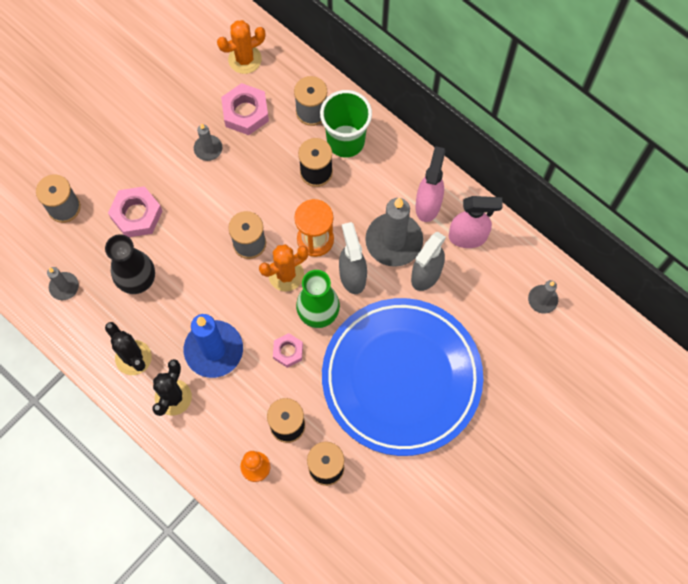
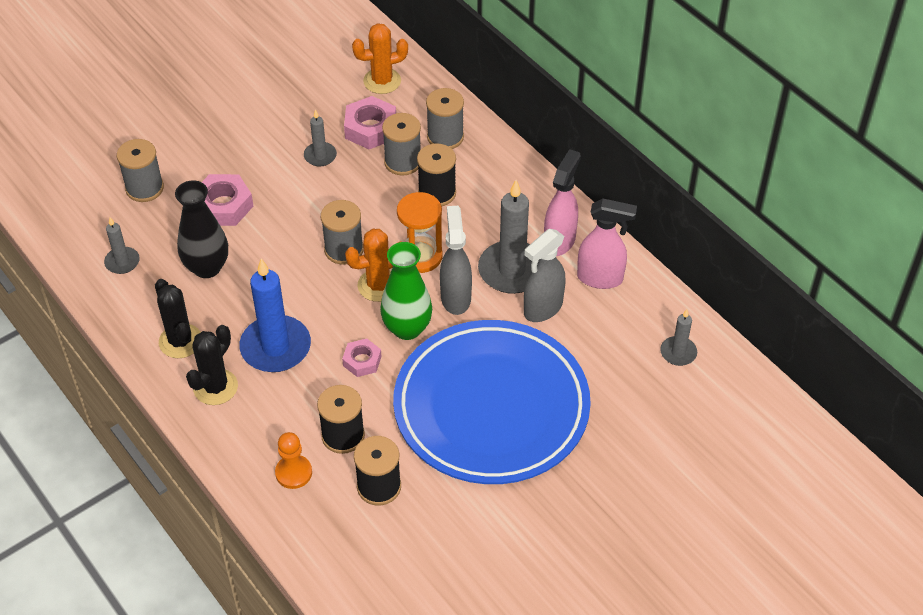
camera: 10 degrees right, 20 degrees down
(280, 144) = (403, 162): none -> grey spool
(345, 141) = (477, 169): green cup -> none

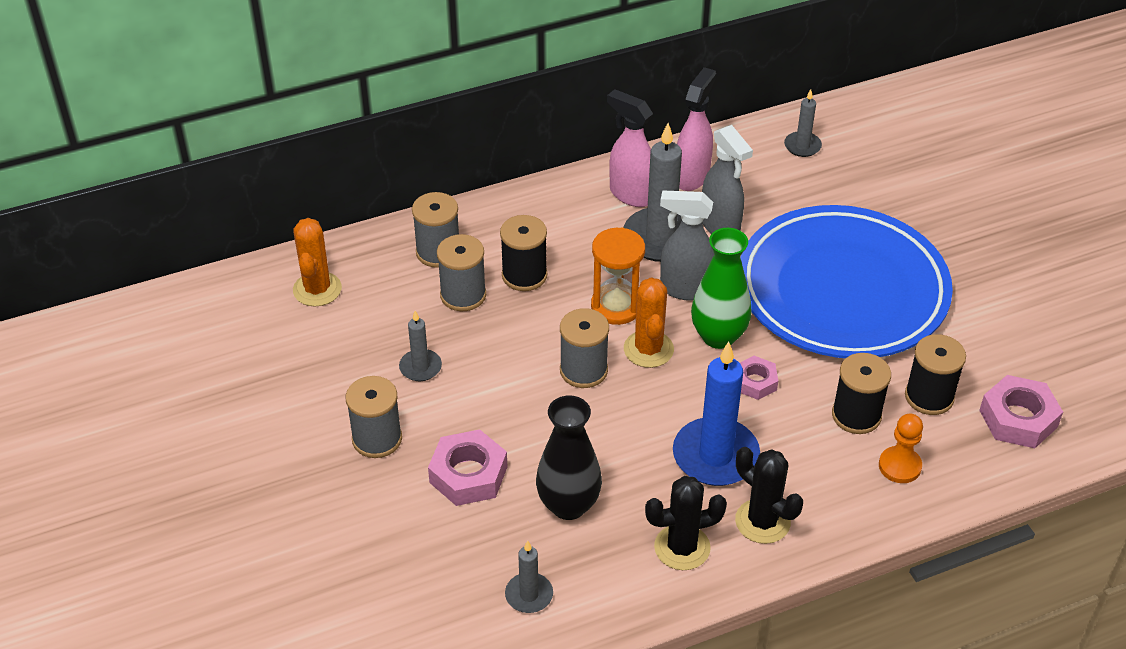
camera: 75 degrees left, 5 degrees down
(144, 188) = (403, 555): grey spool -> grey spool (377, 439)
(370, 128) = (394, 313): pink nut -> pink nut (1018, 418)

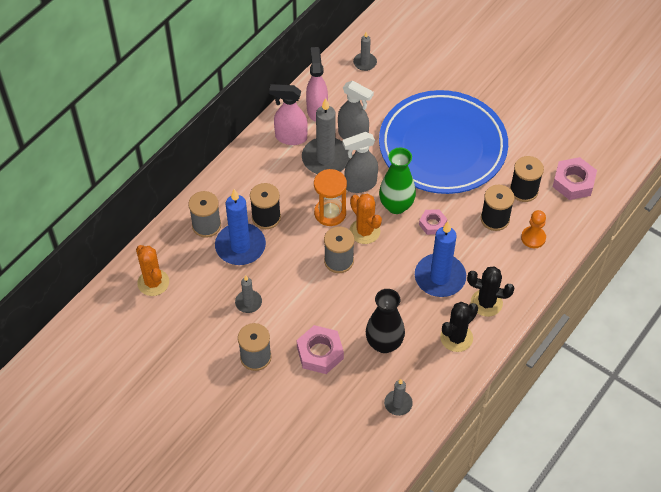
camera: 30 degrees left, 10 degrees up
(463, 295) = (240, 246): grey spool -> blue candle

